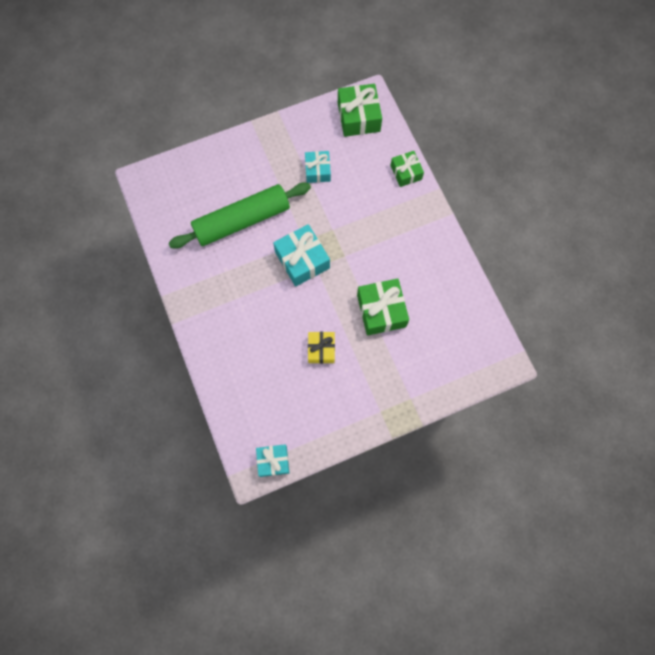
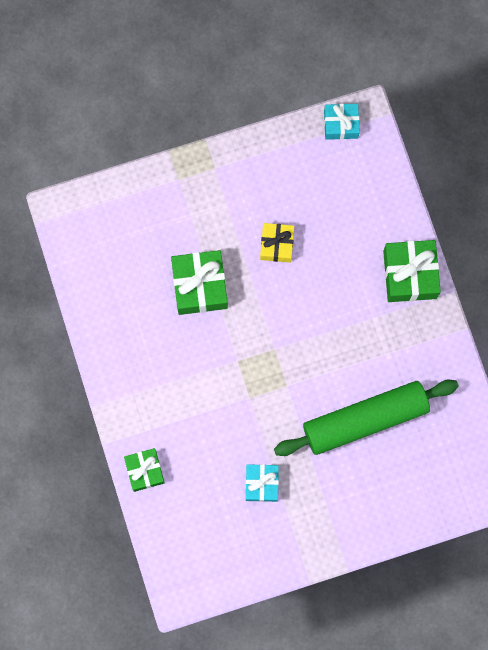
camera: 175 degrees left, 5 degrees up
(302, 260) = (291, 359): turquoise gift -> none
(358, 117) = (198, 562): green gift -> green gift (410, 274)

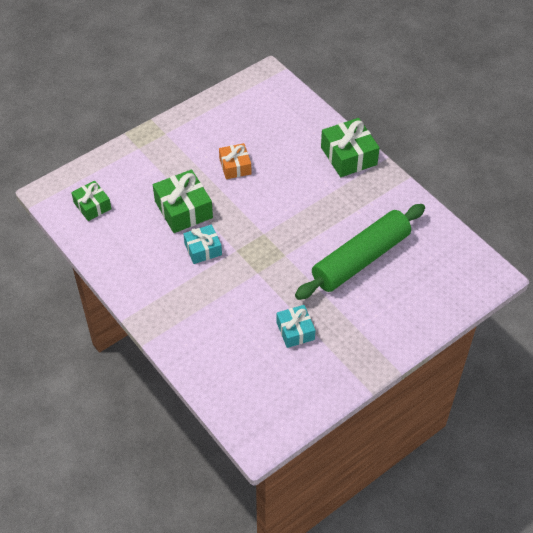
camera: 20 degrees left, 25 degrees down
(144, 471) = (187, 353): green gift -> green gift (92, 206)
(276, 245) = (235, 166): yellow gift -> orange gift
(341, 124) = (252, 83): turquoise gift -> turquoise gift (203, 249)

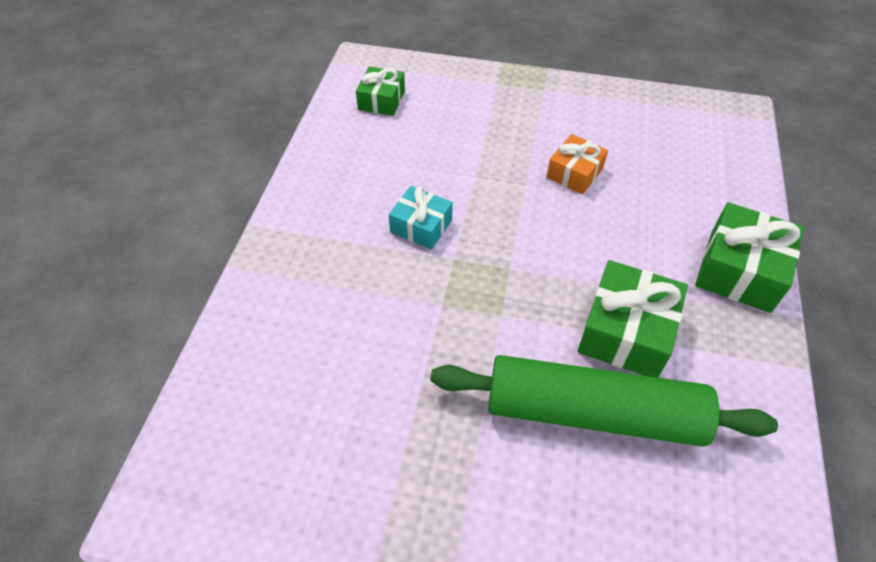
camera: 50 degrees right, 0 degrees up
(183, 209) = (459, 171): green gift -> green gift (626, 331)
(295, 331) = (387, 418): turquoise gift -> none

